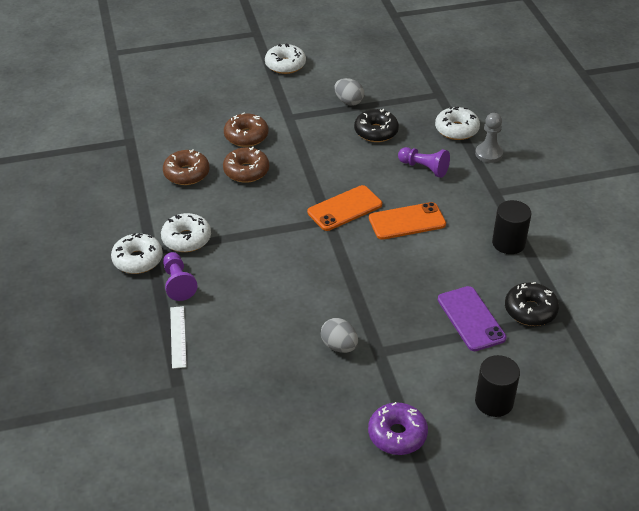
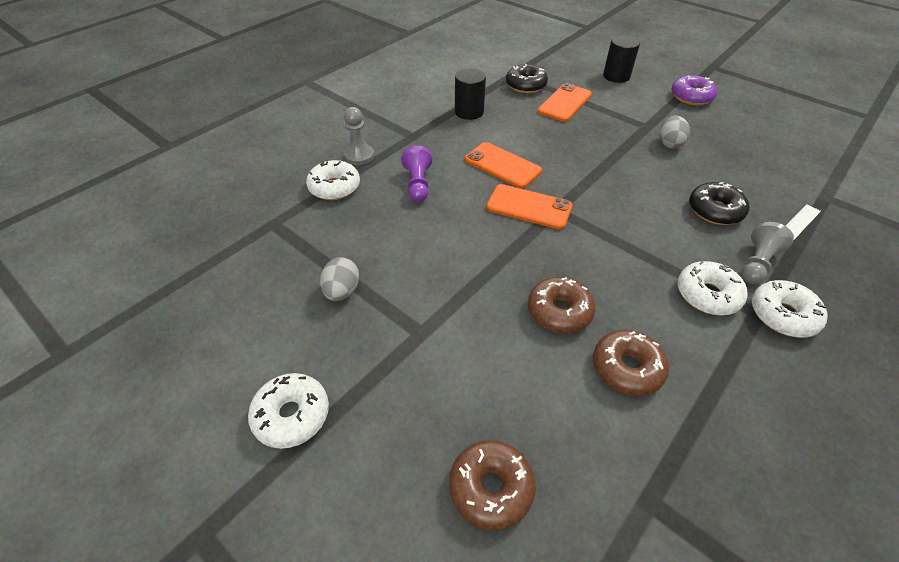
camera: 125 degrees left, 5 degrees up
(178, 283) = (756, 263): purple pawn -> grey pawn
(246, 136) = (499, 353): brown donut -> brown donut (491, 488)
(376, 132) = (386, 240): black donut -> black donut (714, 210)
(471, 319) = (564, 103): purple phone -> orange phone

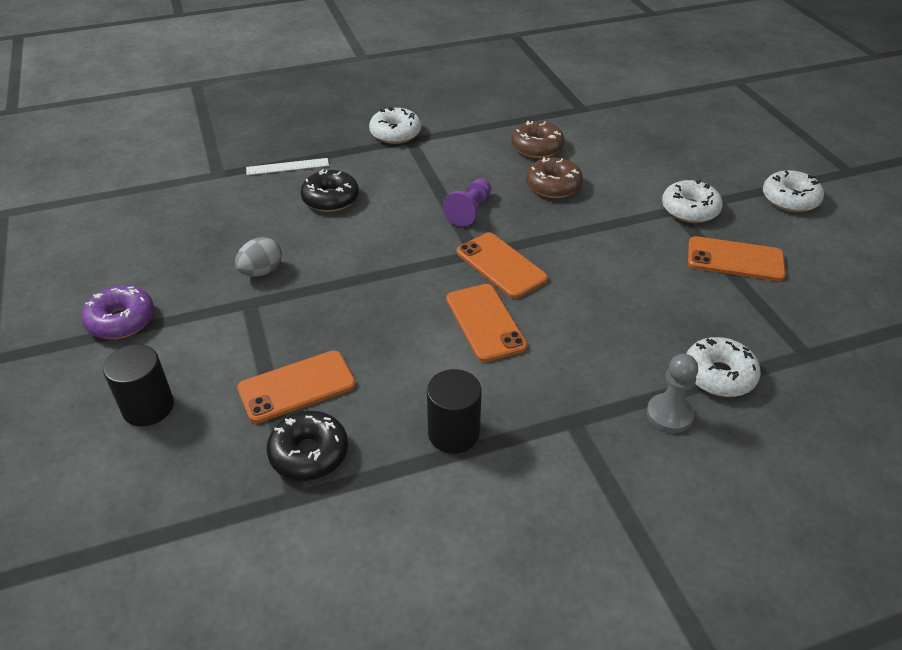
camera: 150 degrees left, 5 degrees down
(342, 291) = (735, 259): grey egg -> orange phone
(418, 184) = (607, 338): purple pawn -> purple pawn (469, 211)
(491, 488) = (667, 136): brown donut -> none
(707, 295) = (429, 158): white donut -> white donut (690, 210)
(756, 263) = (362, 159): grey pawn -> none

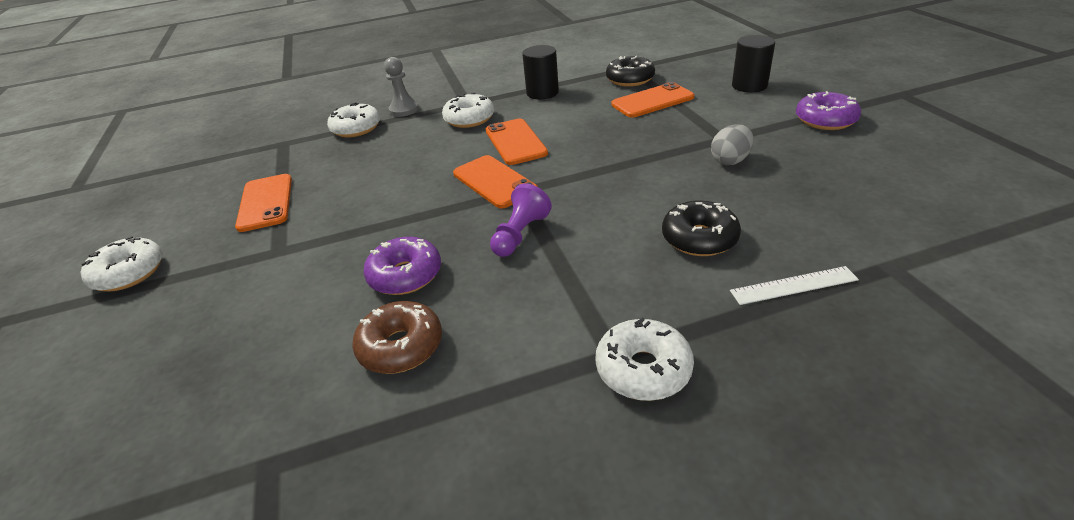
camera: 175 degrees left, 5 degrees down
(553, 186) = (405, 275): brown donut -> purple donut
(690, 210) = (260, 252): white donut -> white donut (469, 119)
(735, 259) = (265, 202): orange phone -> orange phone turned 60 degrees clockwise

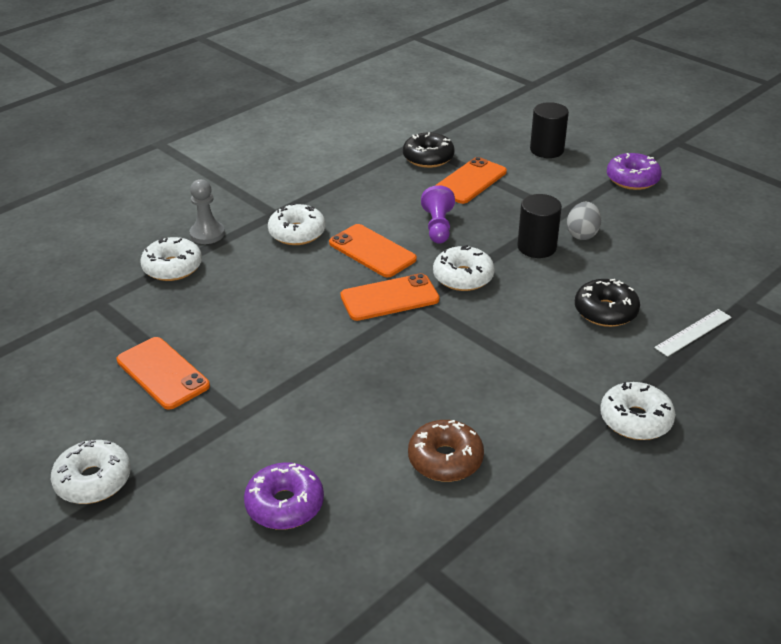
camera: 30 degrees left, 0 degrees up
(405, 275) = (391, 404): purple donut -> purple donut (285, 504)
(494, 182) = (389, 298): orange phone -> orange phone turned 45 degrees counterclockwise
(520, 234) = (459, 342): purple pawn -> purple pawn (438, 226)
(542, 93) = (349, 188): black cylinder -> black cylinder (536, 247)
(576, 177) = (463, 277): none -> white donut

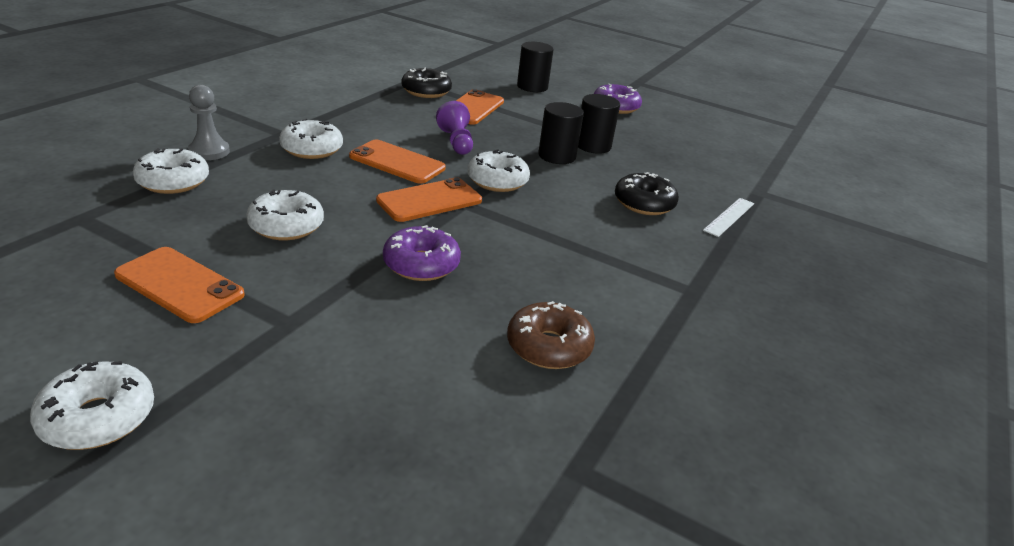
camera: 20 degrees left, 5 degrees down
(285, 504) = (376, 417): purple donut -> purple donut (421, 264)
(582, 234) = (593, 146): grey egg -> black cylinder
(635, 420) = (719, 292): white donut -> white donut (286, 226)

